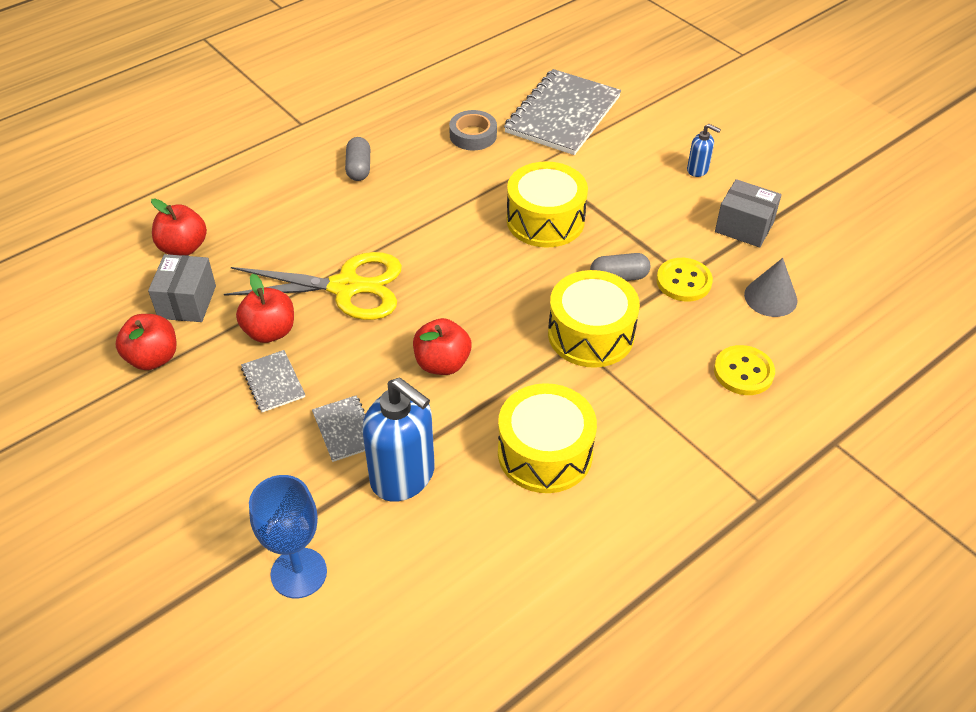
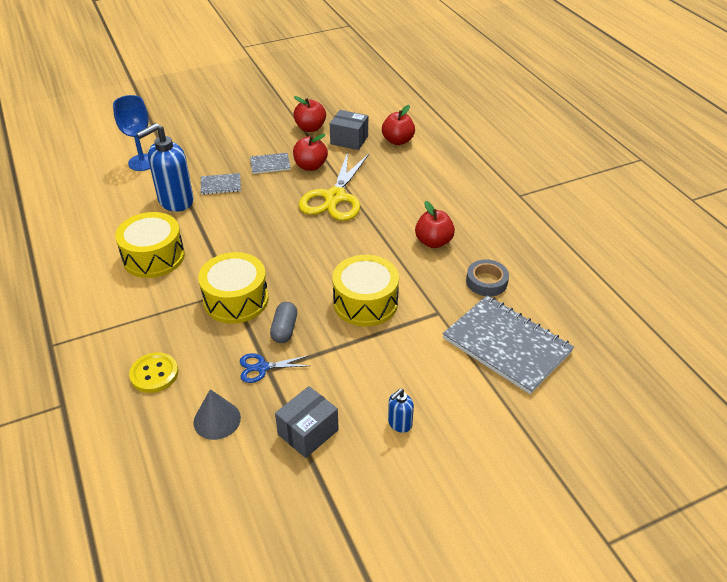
camera: 105 degrees right, 5 degrees down
(359, 168) = (458, 216): grey capsule -> none
(442, 363) = (248, 227): red apple -> red apple (433, 242)
(683, 281) = (262, 367): yellow button -> blue scissors

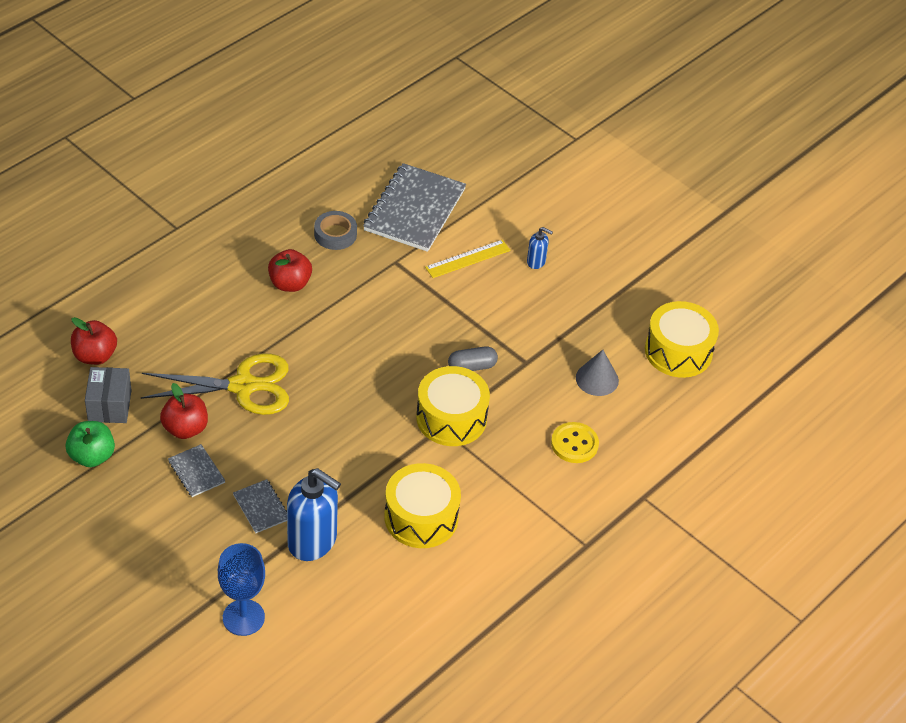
camera: 115 degrees left, 5 degrees up
(262, 367) = (526, 368): blue scissors -> none
(308, 432) = (576, 316): grey box -> none
(310, 128) = (92, 456): red apple -> green apple
(365, 302) = (406, 316): yellow drum -> yellow drum (678, 351)
(423, 367) = (467, 259): none -> yellow ruler

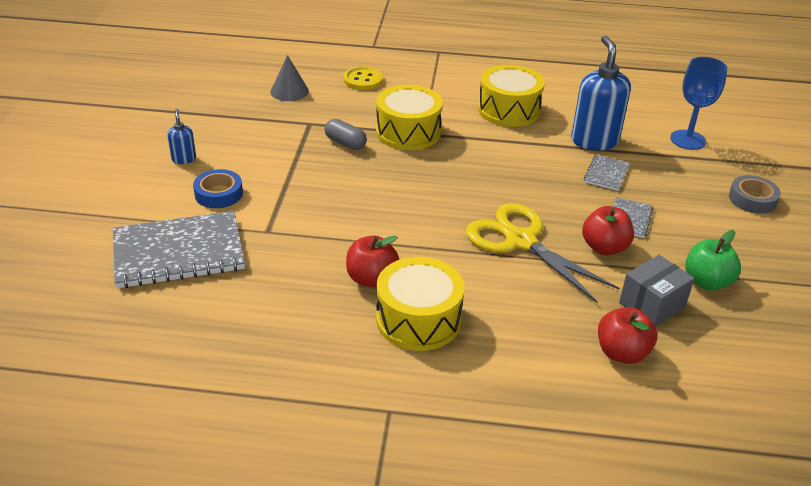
camera: 125 degrees left, 10 degrees down
(335, 234) = (269, 285): grey tape -> grey tape (752, 199)
(467, 259) = (218, 194): yellow ruler -> blue tape
(678, 351) = (220, 71): yellow drum -> yellow drum (418, 319)

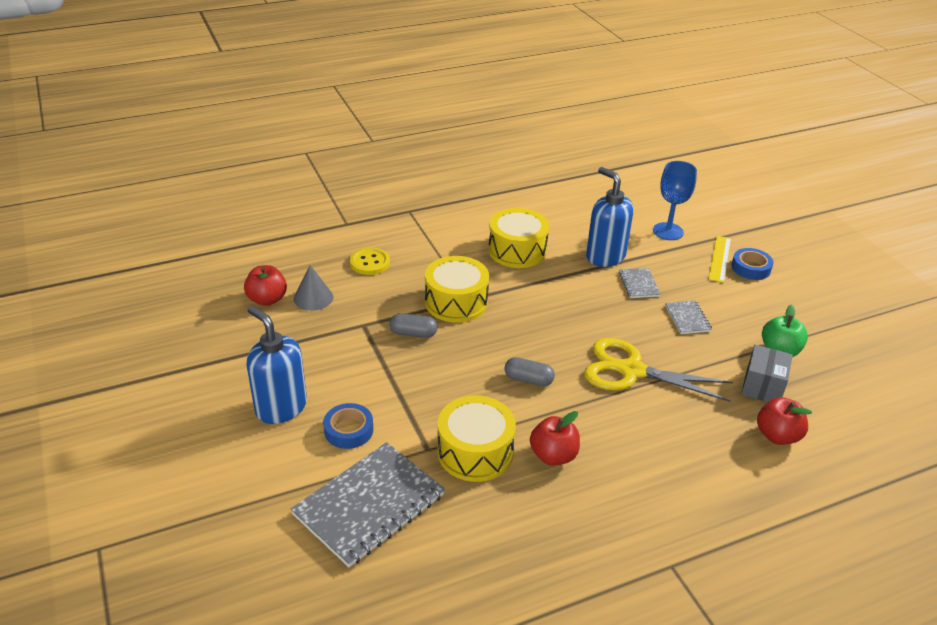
camera: 30 degrees left, 0 degrees up
(184, 159) = (281, 407): blue soap dispenser -> blue soap dispenser, size x2.12
(411, 213) = (528, 380): none -> grey capsule
(418, 319) = (620, 475): yellow drum -> yellow drum (475, 452)
(604, 247) = (692, 351): red apple -> red apple (267, 299)
(723, 180) = (720, 258): none -> yellow ruler
(752, 199) = (751, 268): grey tape -> blue tape

